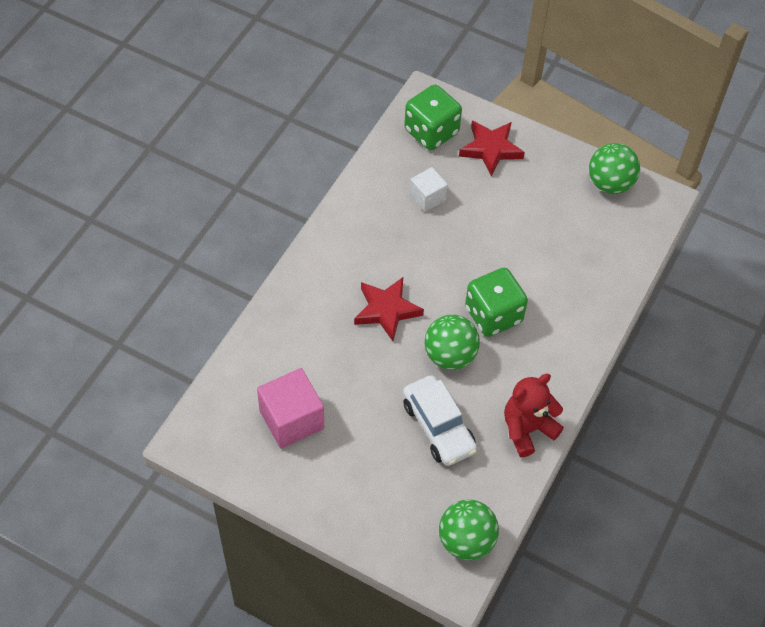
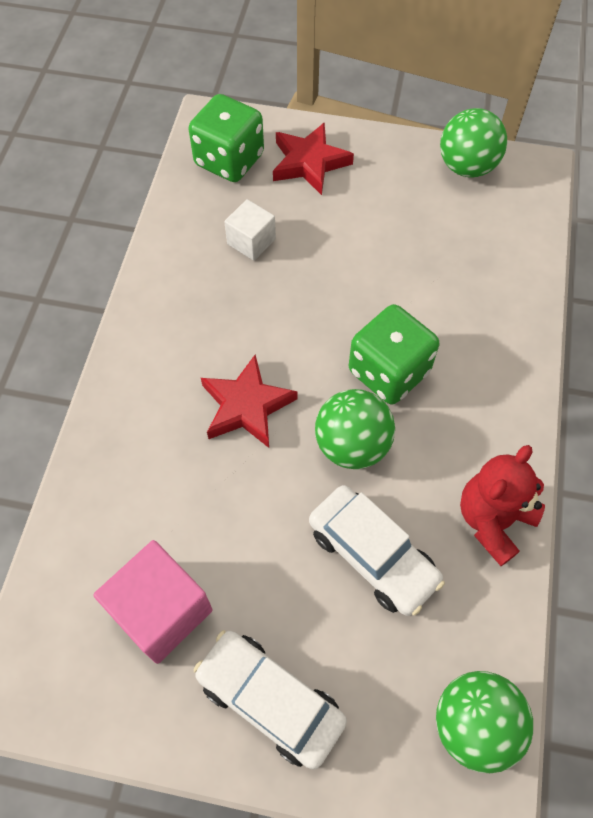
camera: 15 degrees left, 5 degrees up
(344, 489) = (270, 700): none -> white car

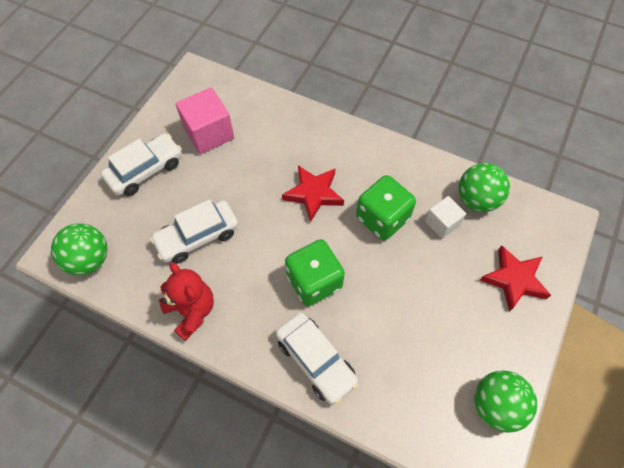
camera: 105 degrees right, 0 degrees up
(229, 160) = (522, 225): green dice -> green dice (382, 218)
(352, 445) = (269, 245): green ball -> green ball (477, 199)
(494, 345) = (316, 360): none -> white car

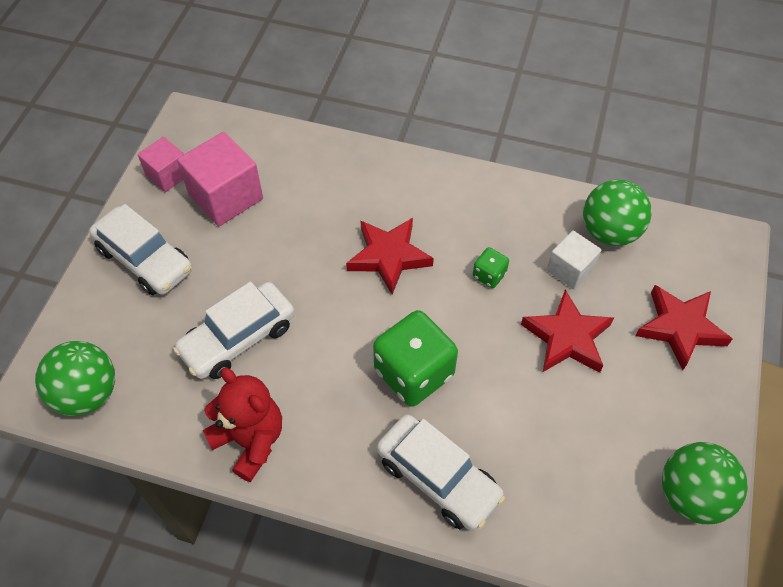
camera: 10 degrees left, 5 degrees down
(145, 170) = (145, 259): white car -> white car turned 90 degrees clockwise
(172, 112) = (168, 175): none -> pink cube
(382, 218) = (489, 275): green dice -> green dice, size x0.46
(429, 273) = (567, 337): none -> red star

